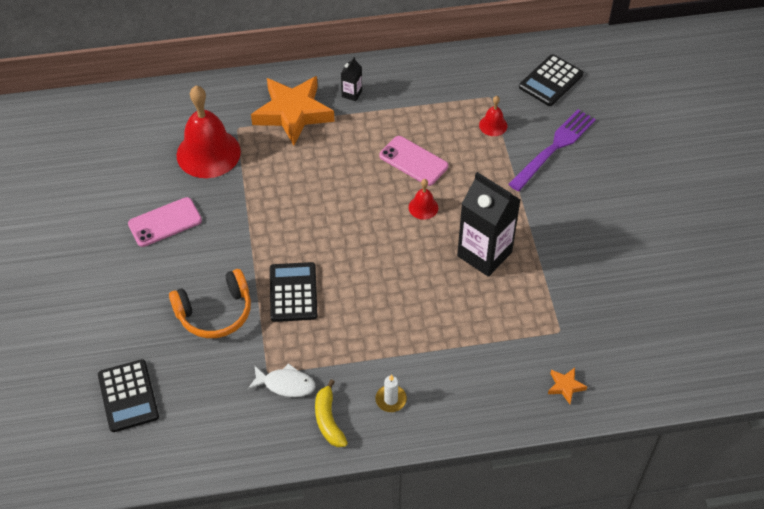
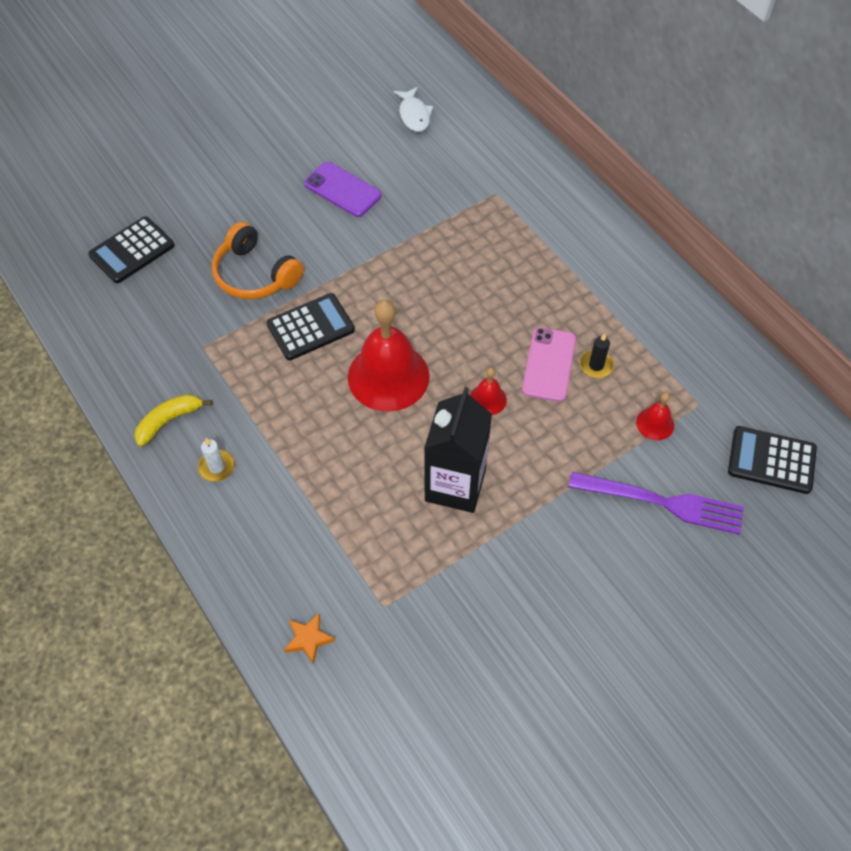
camera: 65 degrees right, 5 degrees up
(165, 222) = (342, 189): pink phone -> purple phone
(208, 153) = (448, 185): red bell -> red bell (388, 376)
(286, 384) = (196, 367): white fish -> white fish (414, 115)
(293, 113) = (546, 230): orange star -> none
(352, 94) = (609, 269): black carton -> none
(429, 136) = (596, 365): none -> black candle

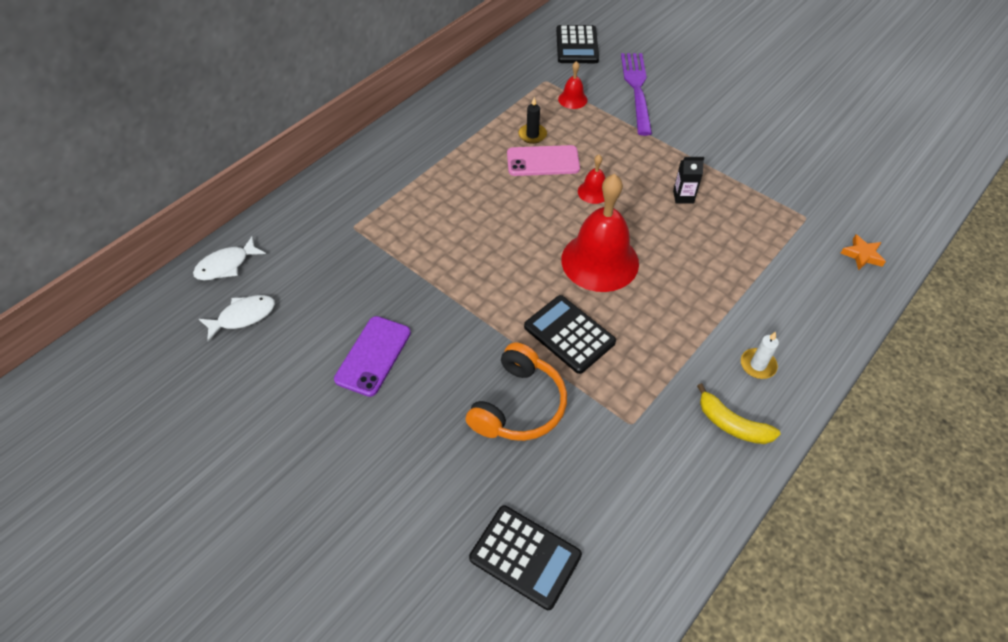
camera: 105 degrees left, 5 degrees down
(455, 485) = (683, 197): black carton -> black carton, size x0.44
(475, 107) = (226, 265): none -> white fish

